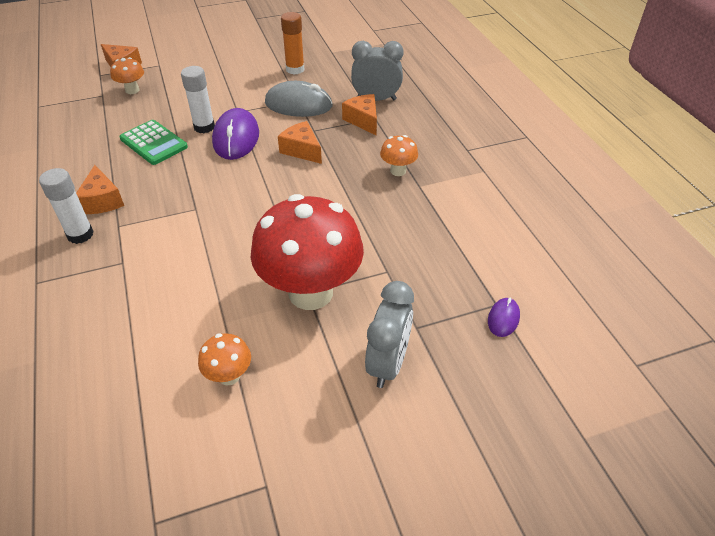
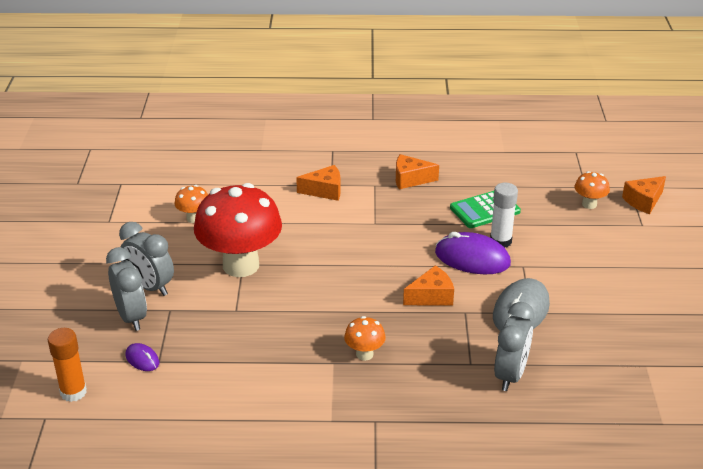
camera: 110 degrees right, 10 degrees down
(80, 234) = (373, 168): white glue stick -> none
(295, 69) = (604, 323): orange glue stick -> orange glue stick (73, 392)
(363, 120) = (468, 353): orange cheese -> orange cheese (324, 191)
(448, 358) = (131, 317): none -> grey clock

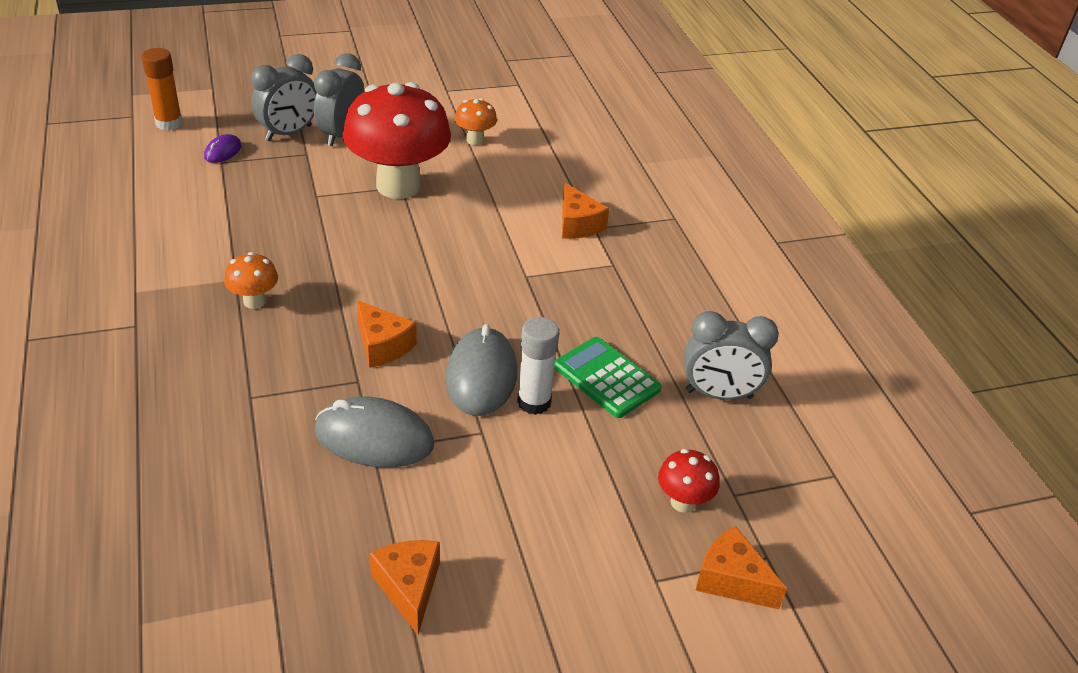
camera: 70 degrees right, 5 degrees up
(410, 179) = (645, 295): orange cheese -> orange cheese (409, 588)
(472, 258) = (481, 376): purple mouse -> grey mouse
(510, 375) = (231, 438): grey clock -> grey clock (719, 394)
(589, 204) = (683, 502): orange mushroom -> red mushroom

